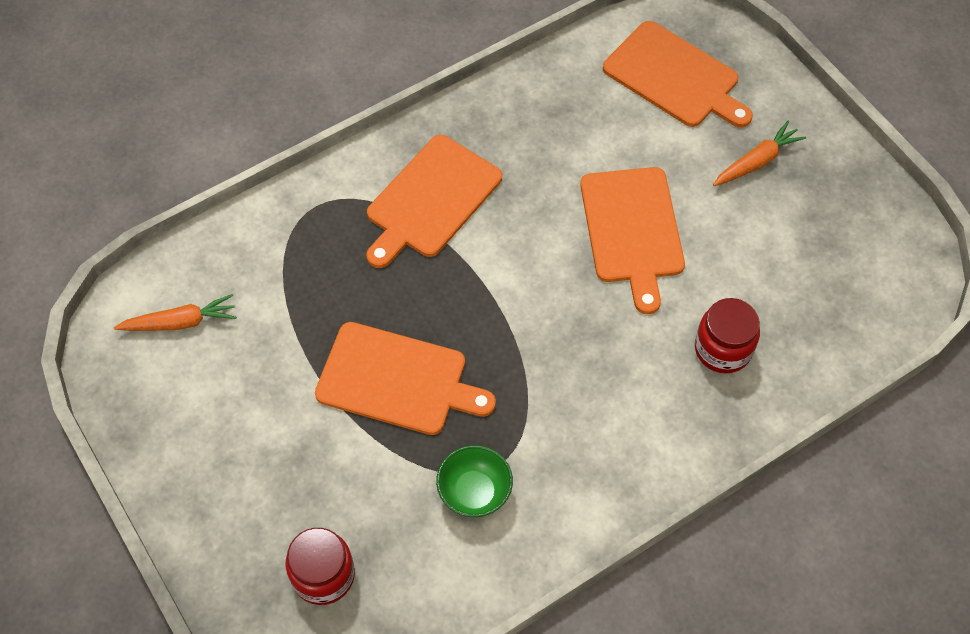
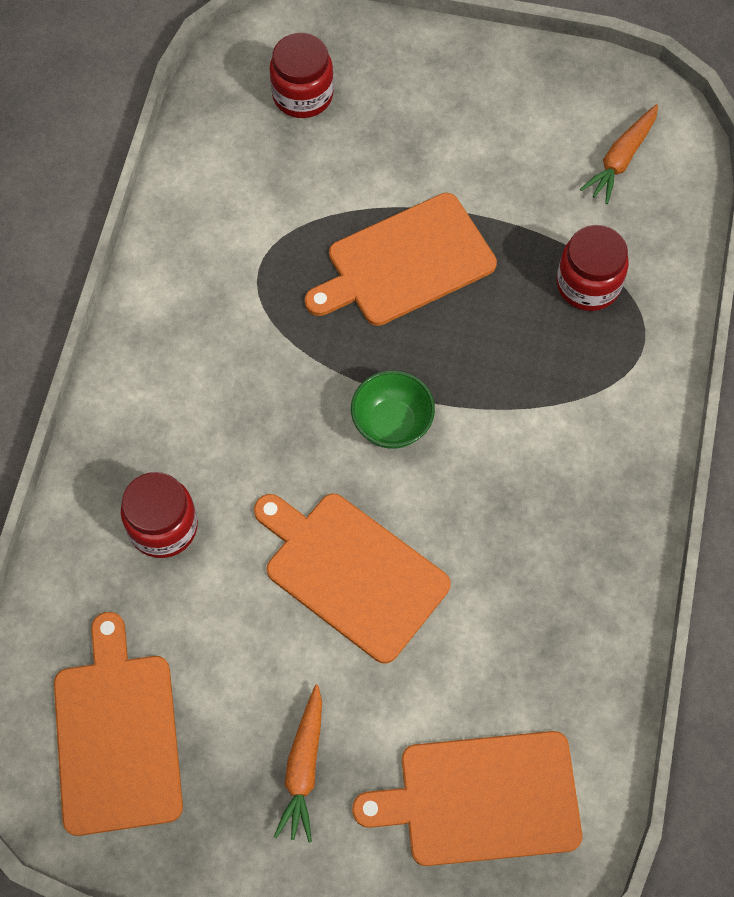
camera: 135 degrees right, 5 degrees up
(305, 265) = (588, 284): none -> red jar
(431, 200) = (558, 435): orange cutting board -> orange cutting board (117, 735)
(474, 492) = (254, 235): green bowl -> green bowl (392, 424)

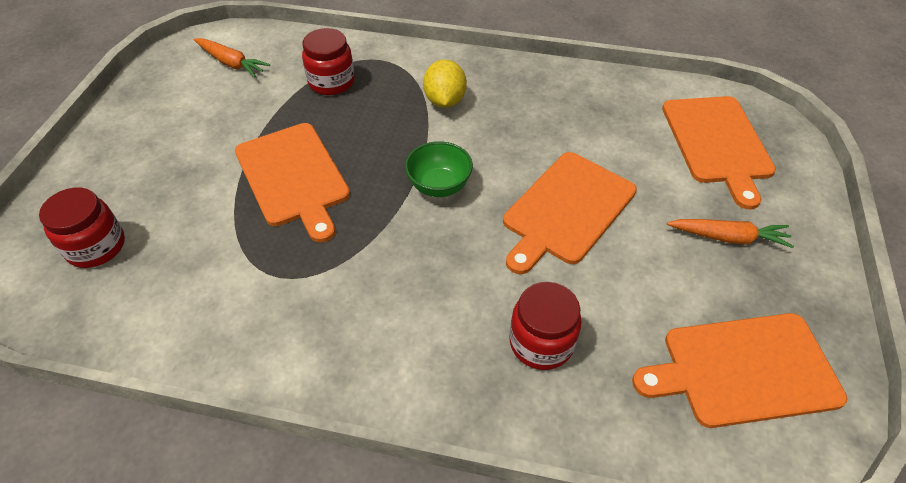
camera: 90 degrees left, 15 degrees down
(556, 429) = (444, 101): none -> yellow lemon

